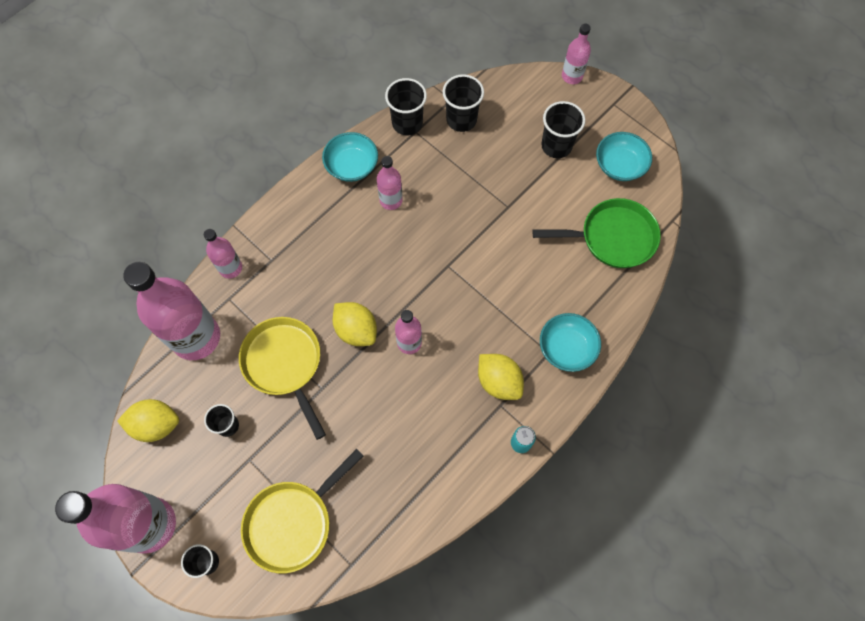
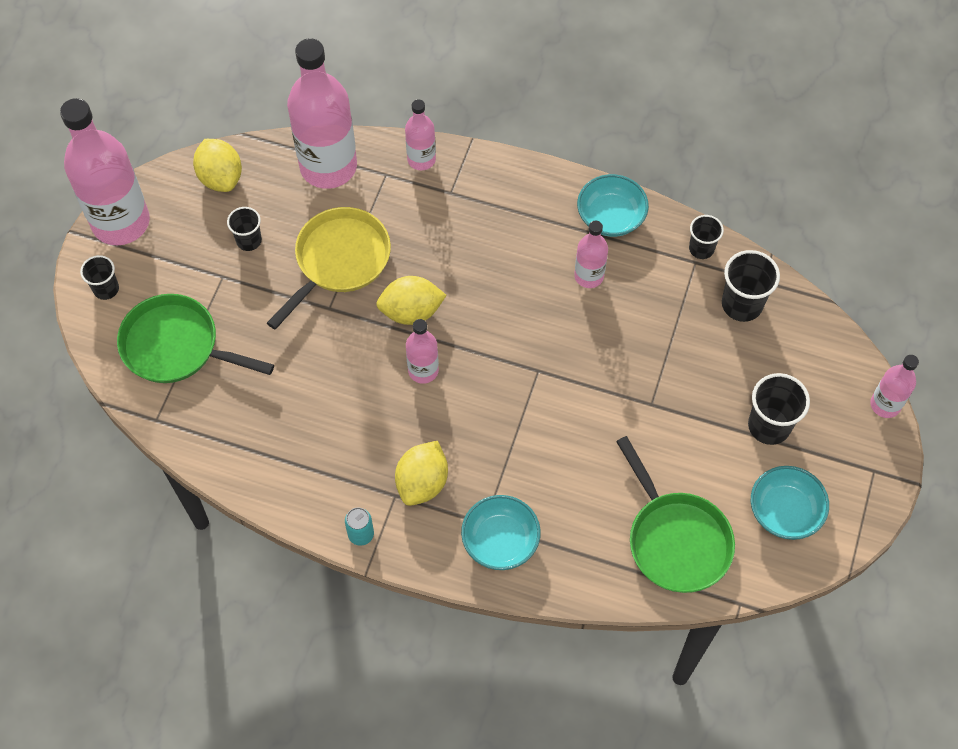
camera: 65 degrees right, 5 degrees down
(293, 522) = (177, 346): yellow pan -> green pan
(356, 330) = (411, 311): yellow lemon -> yellow lemon turned 60 degrees clockwise
(407, 123) = (701, 249): black cup -> black cup, size x0.63

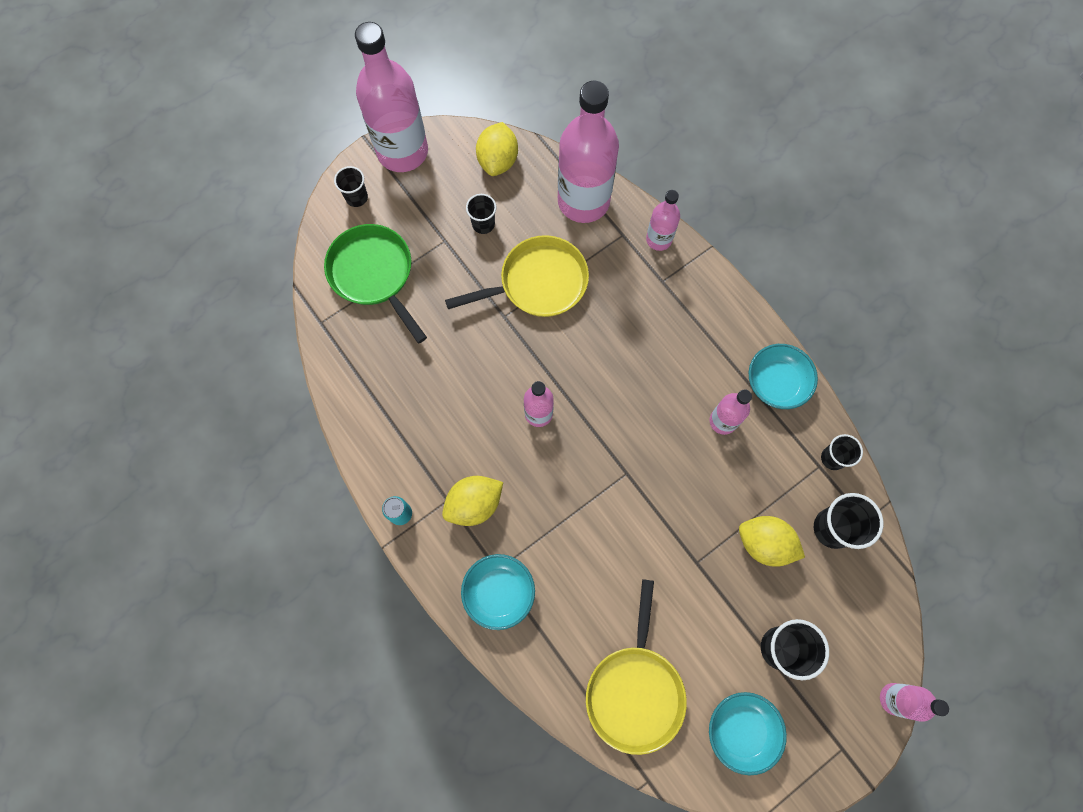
camera: 35 degrees right, 10 degrees up
(411, 311) = (563, 359): yellow lemon -> yellow lemon (764, 543)
(675, 539) = (635, 689): green pan -> yellow pan

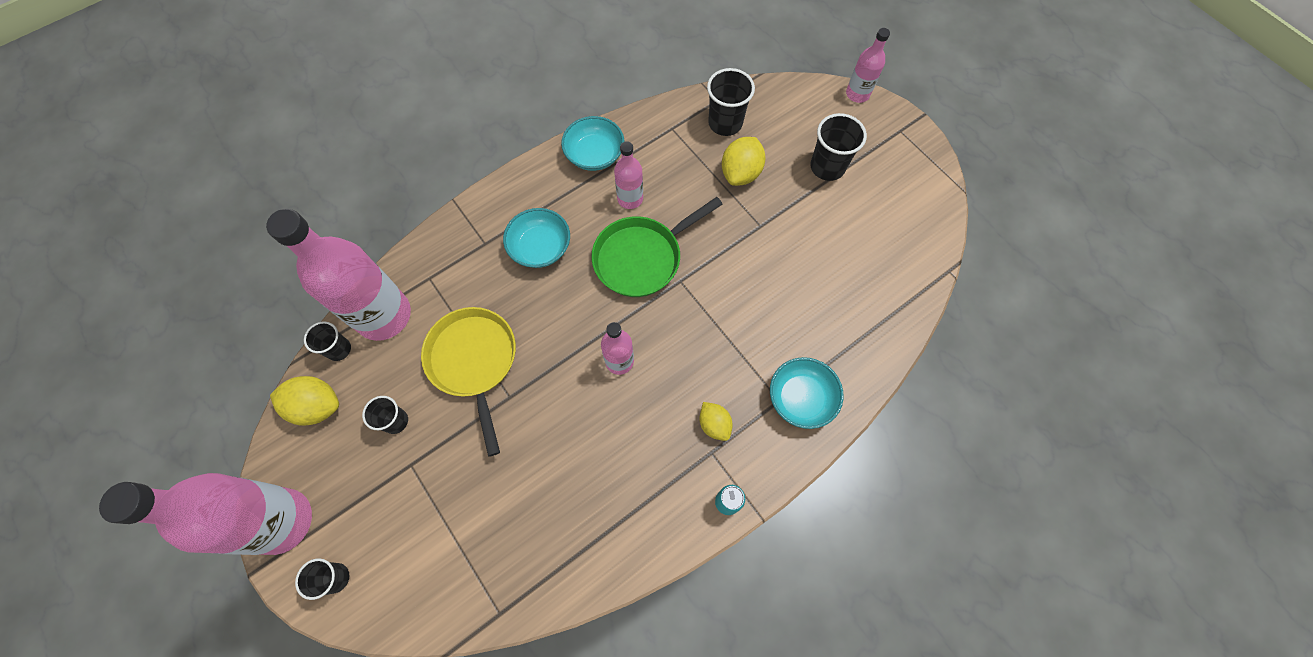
camera: 90 degrees left, 5 degrees down
(374, 275) = (444, 548): green pan -> green pan (642, 257)
(474, 504) = (714, 424): yellow lemon -> yellow lemon, size x0.64
(635, 689) = (875, 279): yellow pan -> none
(659, 239) = (438, 245): pink bottle -> none
(741, 730) = (896, 199): turquoise bowl -> turquoise bowl (540, 247)
(832, 458) = (664, 118): black cup -> black cup (339, 349)

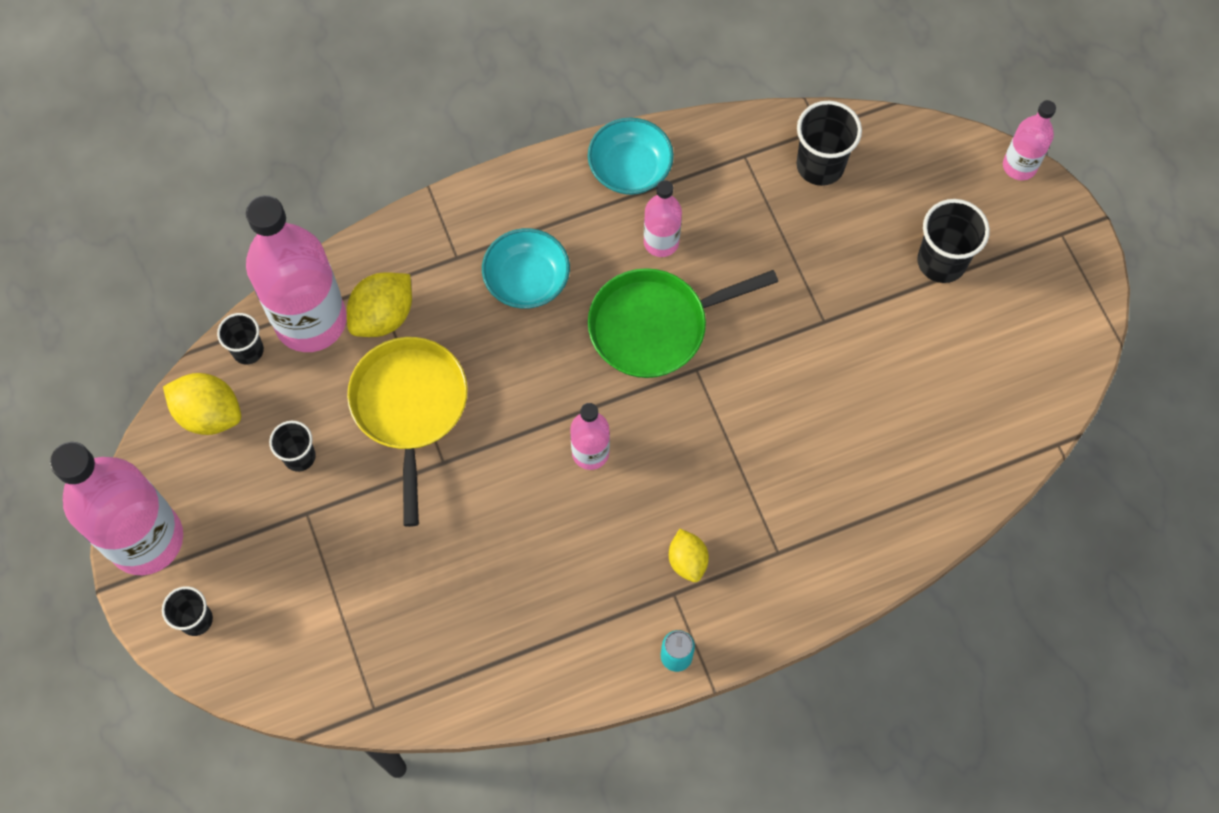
camera: 15 degrees right, 0 degrees up
(740, 173) = (820, 242): yellow lemon -> yellow lemon (383, 316)
(801, 398) = (806, 557): turquoise bowl -> none

